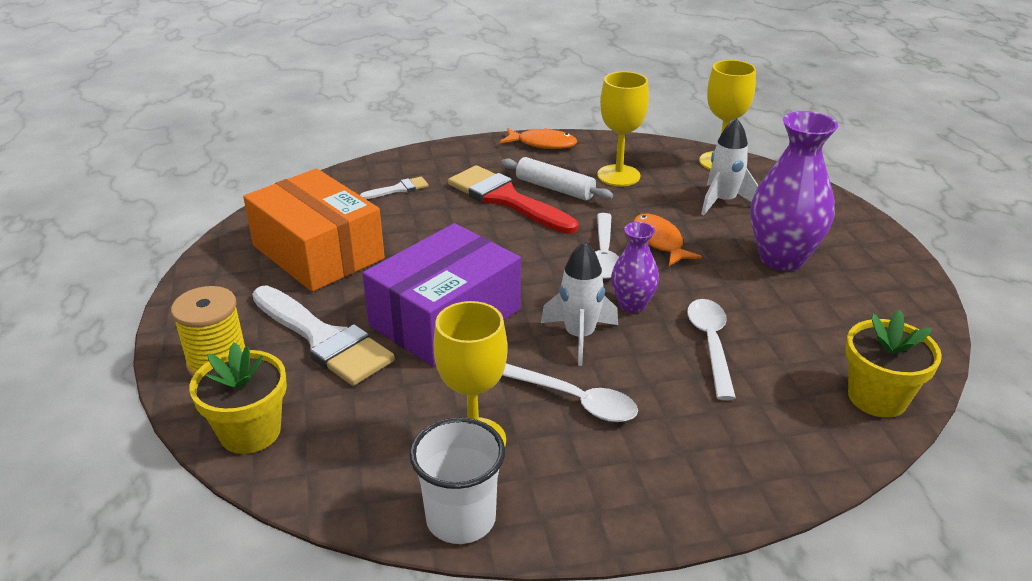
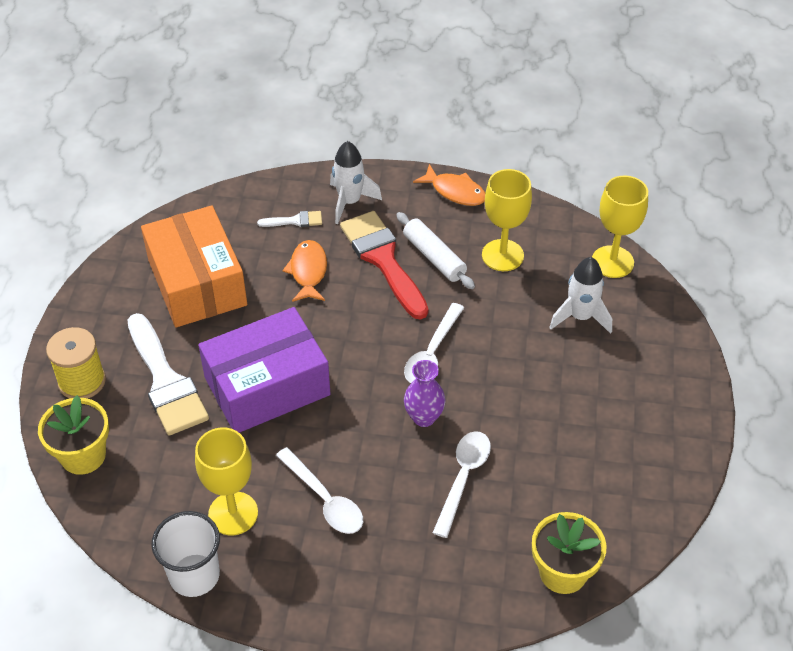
camera: 20 degrees right, 15 degrees up
(579, 336) = (362, 438): white rocket -> white rocket (349, 202)
(659, 241) = (489, 351): orange fish -> orange fish (308, 271)
(782, 258) = (587, 402): purple vase -> none

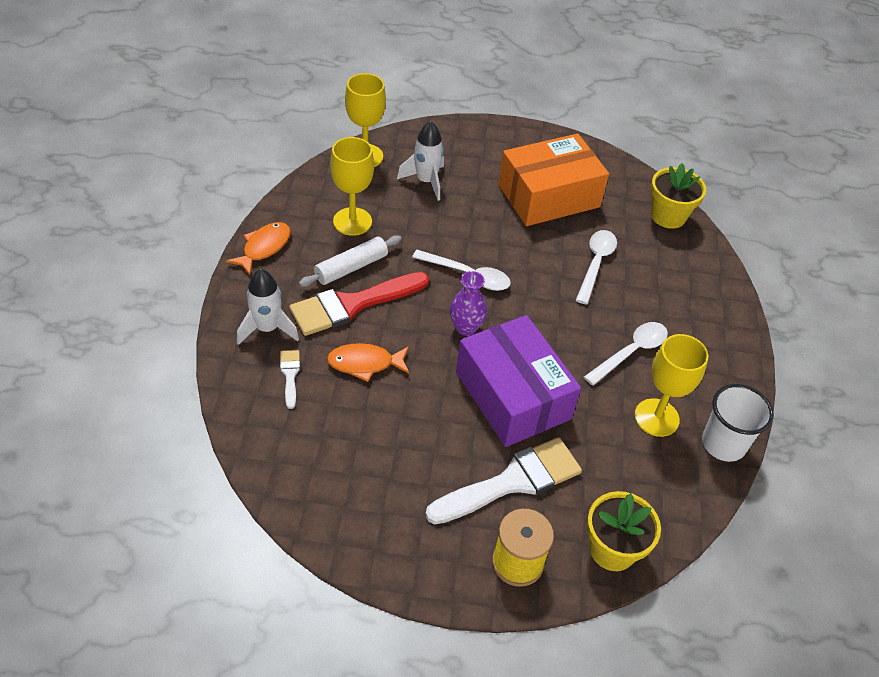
camera: 95 degrees left, 0 degrees up
(197, 282) = (376, 461): orange box -> orange box (549, 196)
(424, 417) = (538, 284): purple vase -> purple vase (466, 327)
(463, 478) = (596, 263): white spoon -> white spoon turned 90 degrees clockwise

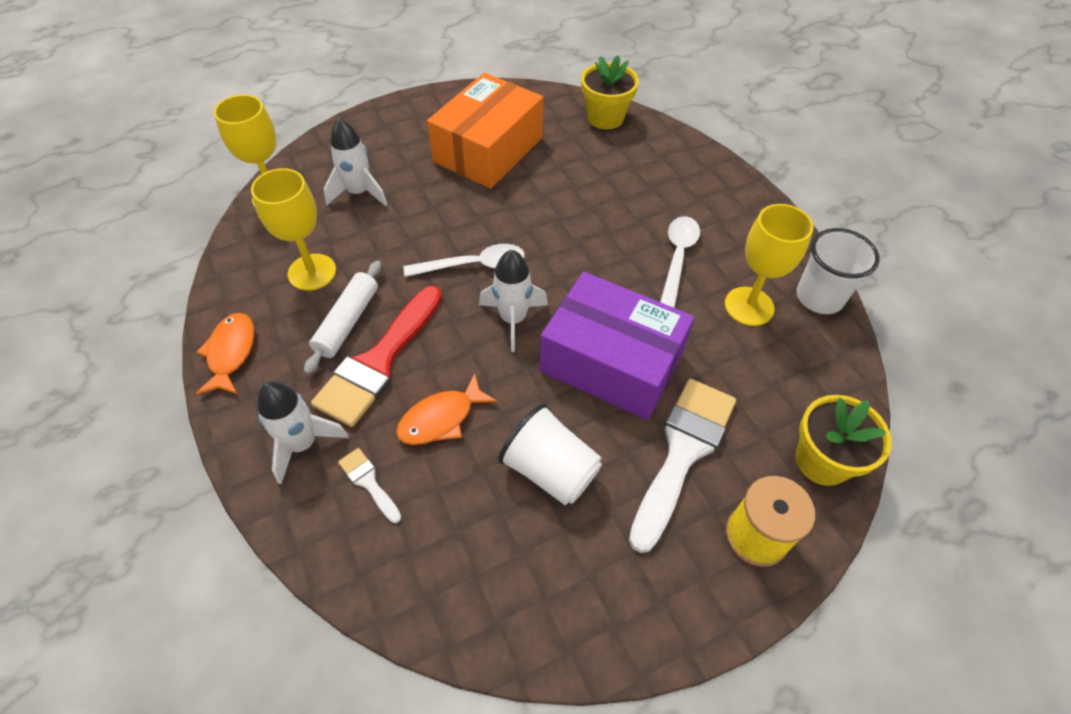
camera: 30 degrees left, 5 degrees up
(410, 437) = (550, 470): none -> white cup
(466, 327) = (513, 319): purple vase -> white rocket
(596, 263) = (580, 191): white spoon -> none

